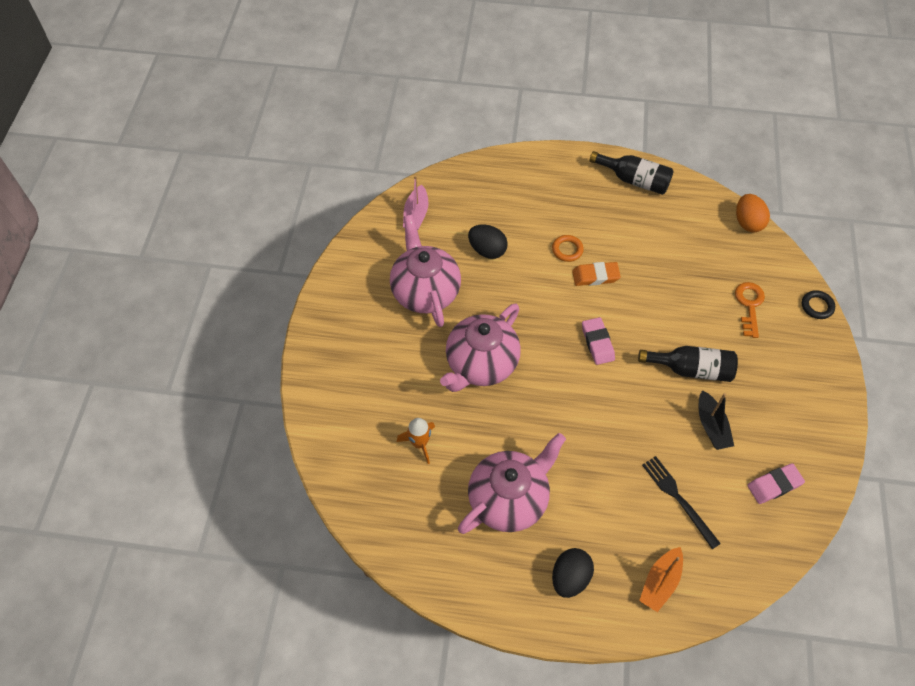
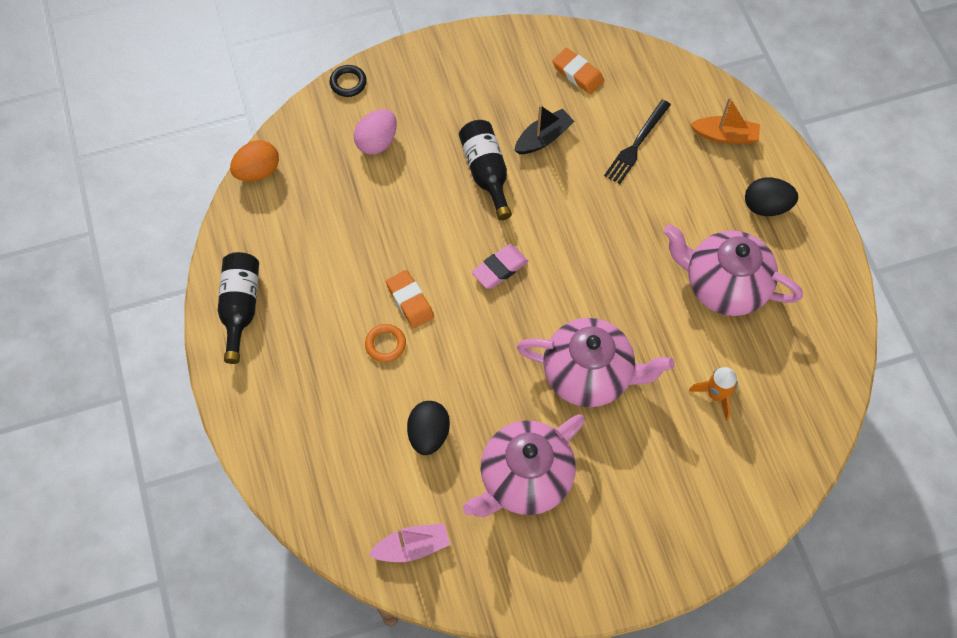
camera: 115 degrees left, 5 degrees up
(749, 305) = (377, 142): orange key -> pink egg
(774, 485) = (577, 74): pink eraser -> orange eraser

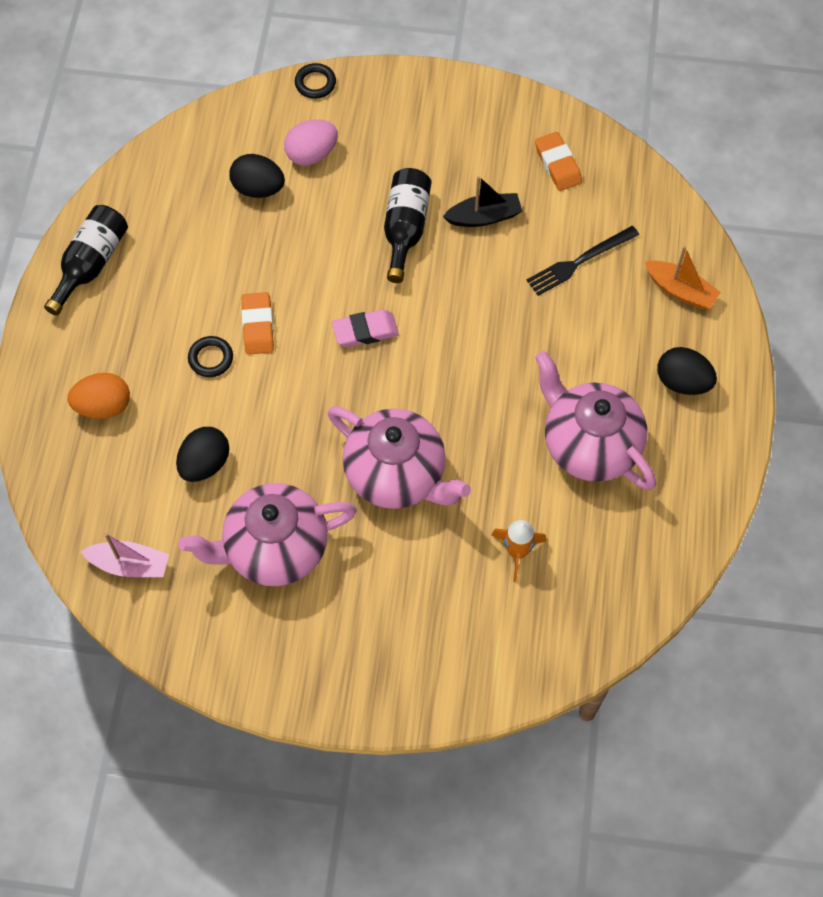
camera: 25 degrees right, 0 degrees up
(258, 171) = (178, 137): orange egg -> orange egg (104, 406)
(348, 187) = (258, 188): none -> black egg
(385, 344) = (211, 358): orange ring -> black ring

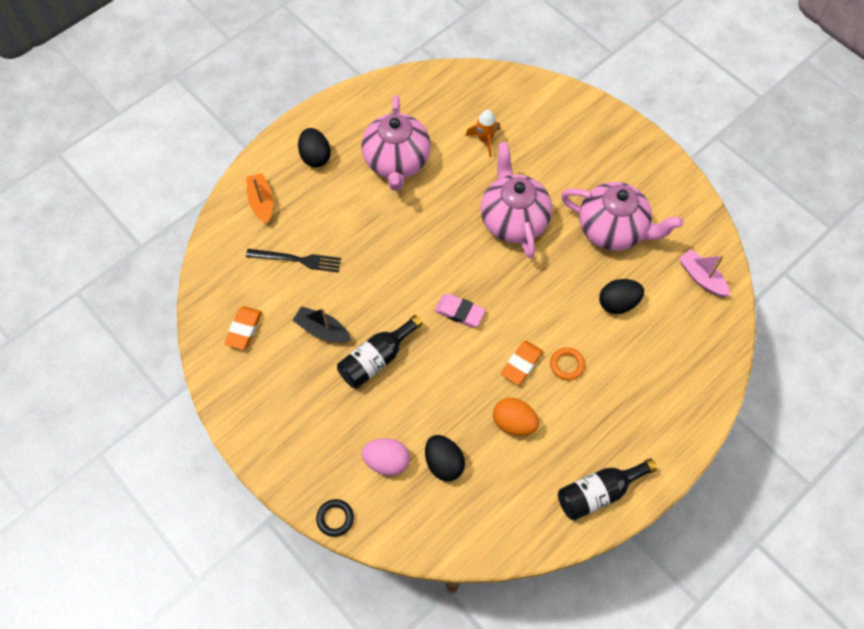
camera: 140 degrees left, 0 degrees up
(104, 406) = (656, 383): orange egg -> orange egg (514, 423)
(211, 358) = (567, 365): black ring -> orange ring

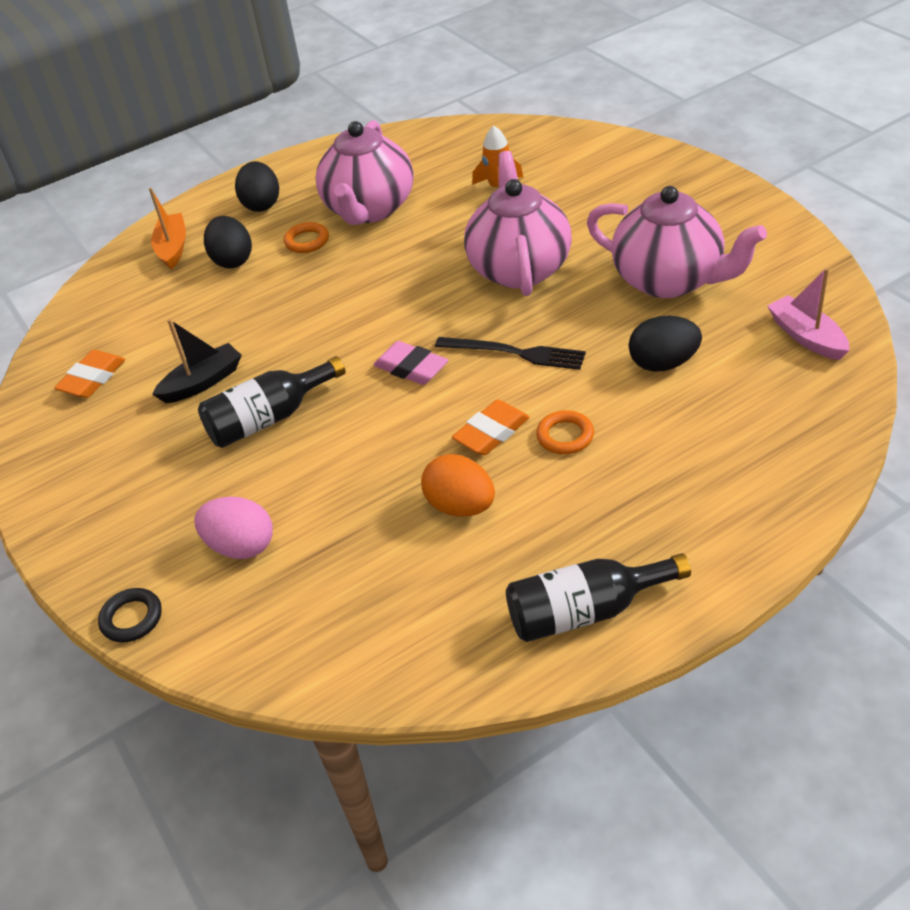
camera: 15 degrees right, 20 degrees down
(297, 260) = (197, 306): black fork -> black fork (515, 353)
(322, 330) = (202, 382): black boat -> black boat turned 105 degrees clockwise
(359, 194) = (307, 241): none -> orange ring
(444, 463) = (331, 553): black egg -> black egg (232, 260)

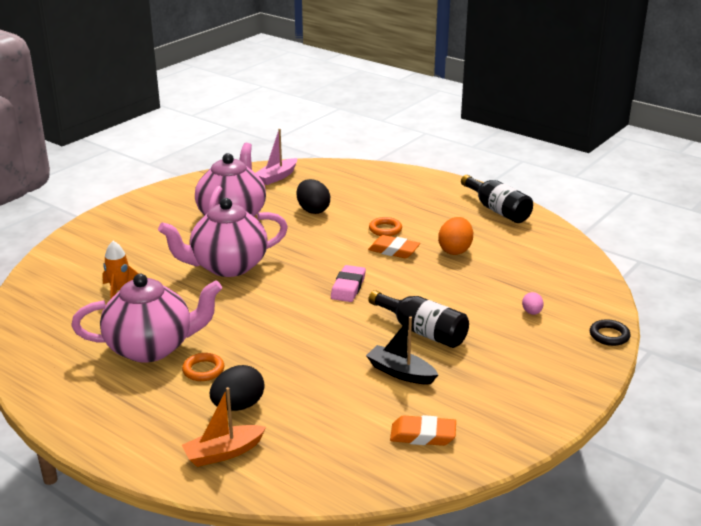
camera: 115 degrees left, 15 degrees down
(241, 546) = (532, 312): pink egg -> pink egg, size x0.55
(261, 204) = (143, 415): black egg -> none
(515, 353) = (319, 254): black fork -> none

